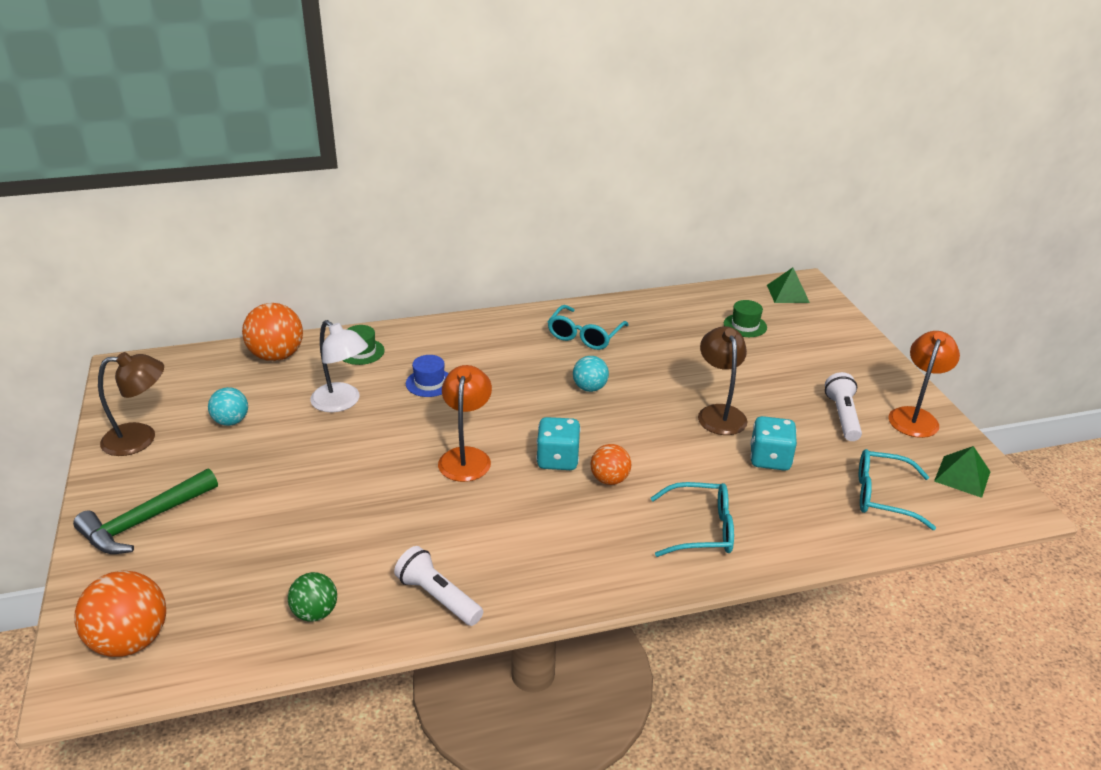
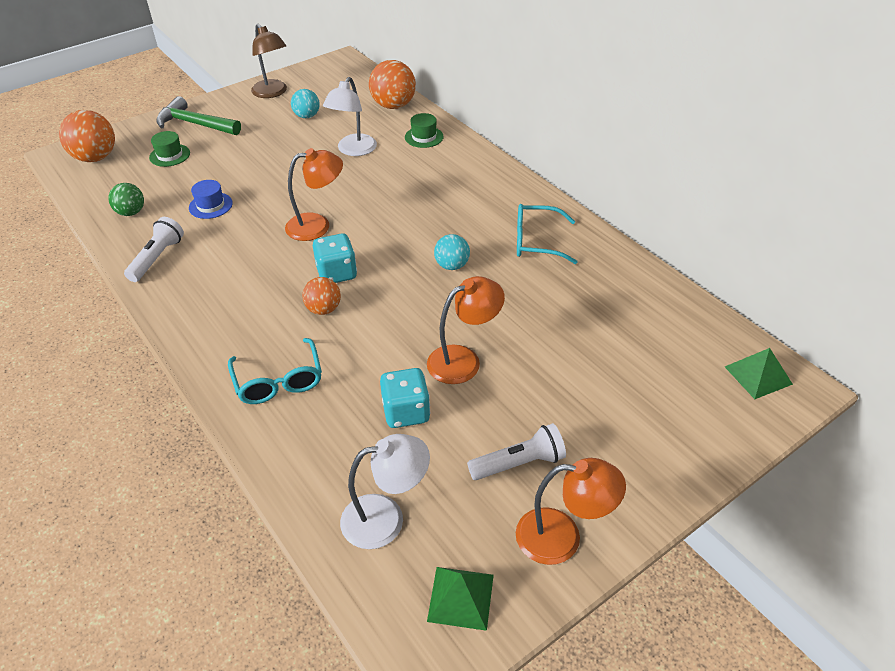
camera: 70 degrees right, 10 degrees up
(429, 383) = (403, 180): blue hat -> blue hat (210, 205)
(719, 413) = (463, 360): brown lamp -> orange lamp
(745, 325) = (649, 350): green hat -> green hat (169, 155)
(883, 496) = (386, 518): turquoise glasses -> white lamp

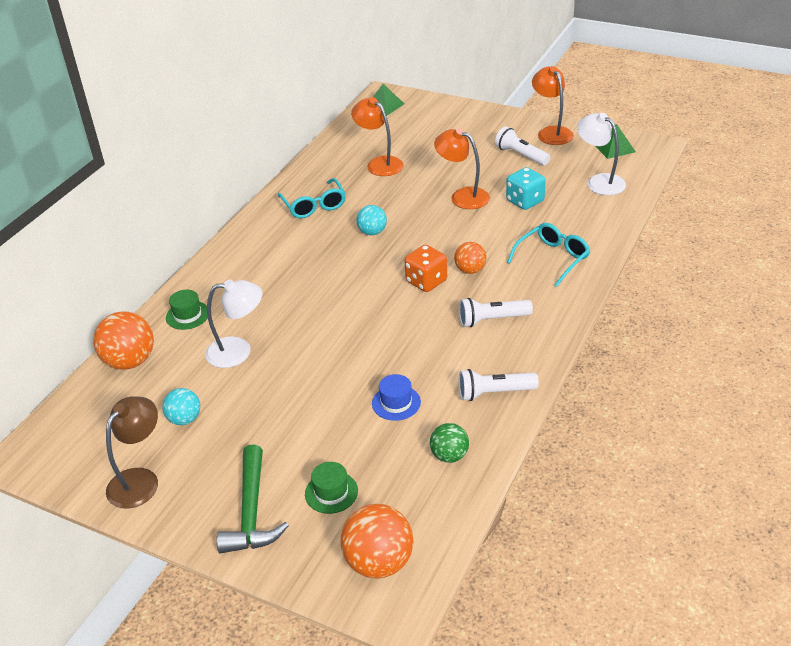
camera: 115 degrees left, 5 degrees down
(239, 294) = (492, 320): none -> white flashlight
(317, 225) = (375, 319): orange lamp -> orange lamp (379, 163)
(337, 273) = (426, 281): turquoise dice -> orange dice

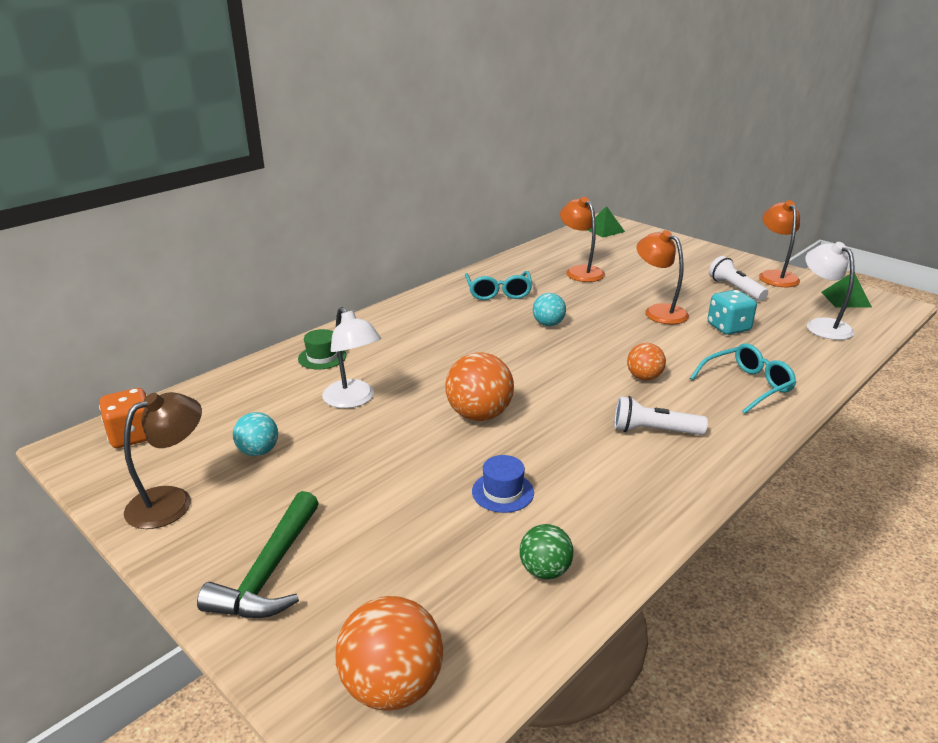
camera: 15 degrees right, 10 degrees down
(130, 361) = (240, 385): orange ball -> orange ball (479, 415)
(238, 351) = (353, 400): white lamp -> white lamp turned 45 degrees clockwise
(331, 492) = (376, 575): green hat -> none
(426, 281) = (589, 378): orange dice -> orange dice (132, 436)
(494, 393) = (630, 510): white flashlight -> none

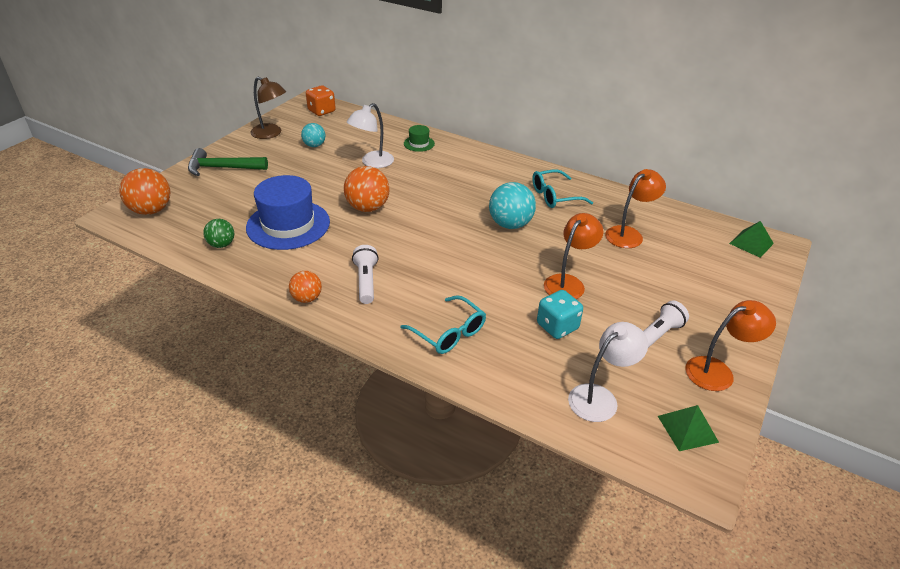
camera: 75 degrees right, 10 degrees up
(502, 492) = (288, 225): blue hat -> blue hat, size x2.22
(548, 324) = (510, 224): turquoise ball -> turquoise ball, size x1.66
(644, 377) = (441, 276): orange ball -> orange ball (307, 298)

